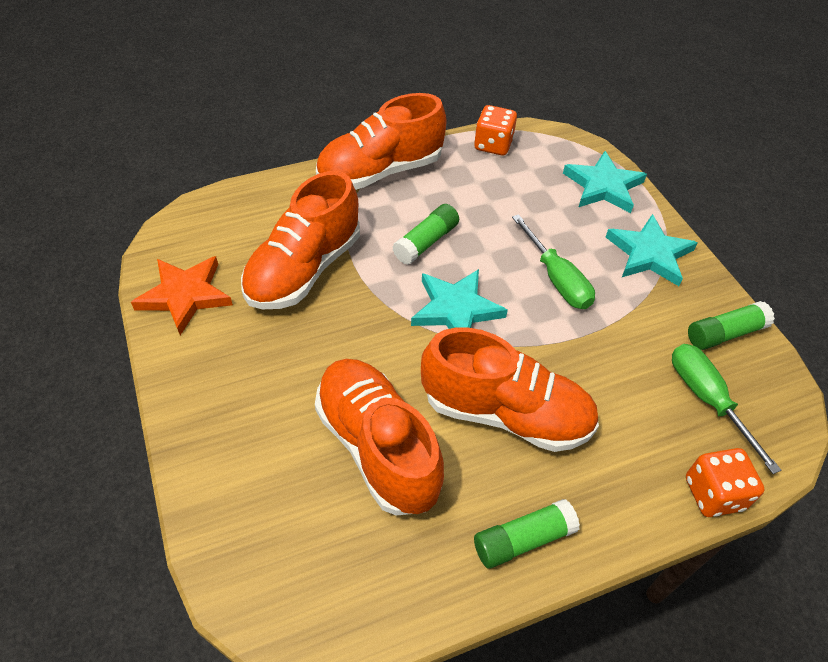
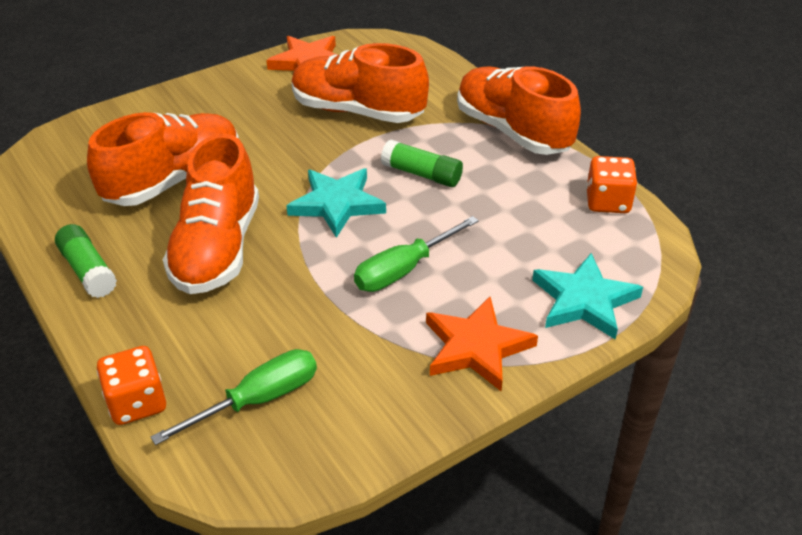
camera: 80 degrees right, 10 degrees down
(649, 254) = (476, 347): turquoise star -> orange star
(725, 333) = (362, 420): green glue stick -> none

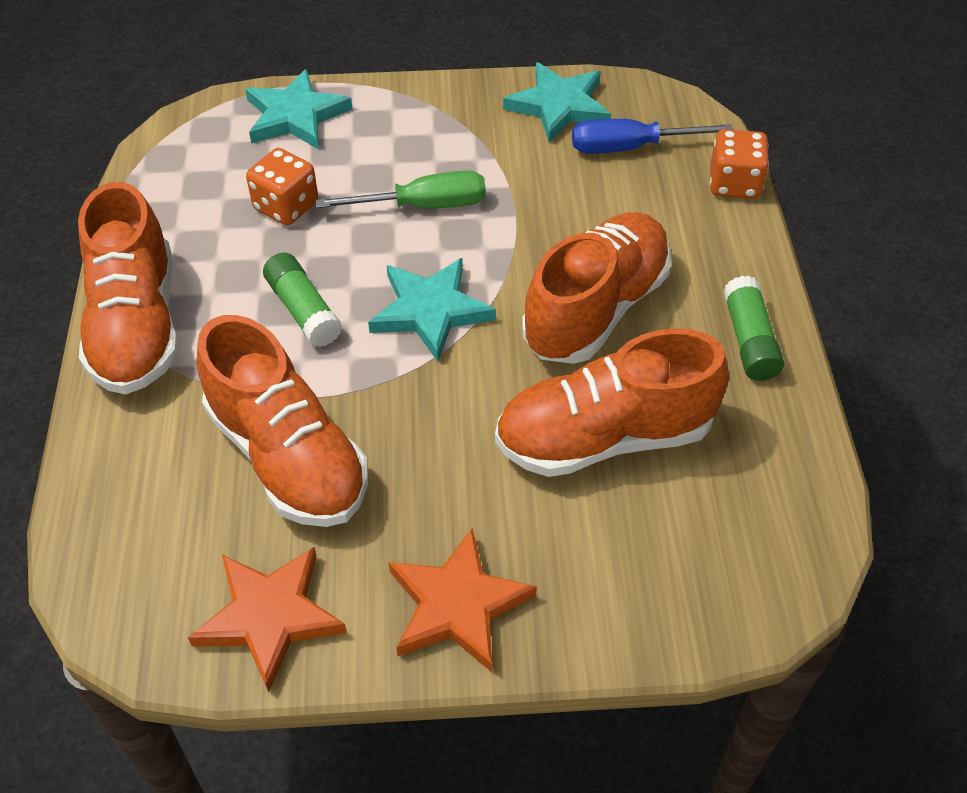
camera: 150 degrees left, 10 degrees up
(258, 400) = (630, 147): green screwdriver -> blue screwdriver
(356, 418) = (559, 106): none -> turquoise star
(476, 347) = (422, 117): orange star -> orange star (457, 605)
(607, 202) = (157, 191): orange dice -> orange dice (286, 206)

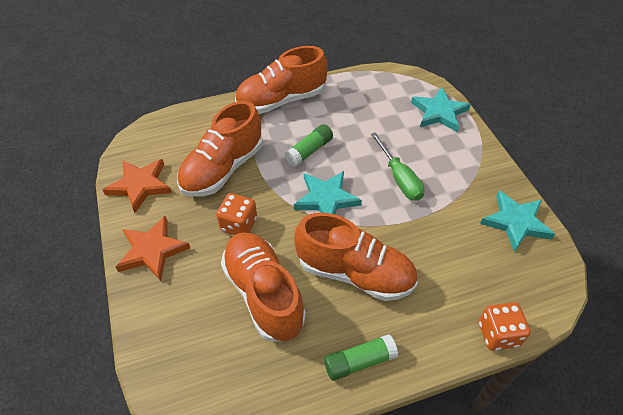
camera: 75 degrees right, 0 degrees up
(286, 206) = (374, 126): orange dice -> orange dice (239, 224)
(630, 147) = (499, 267): blue screwdriver -> none

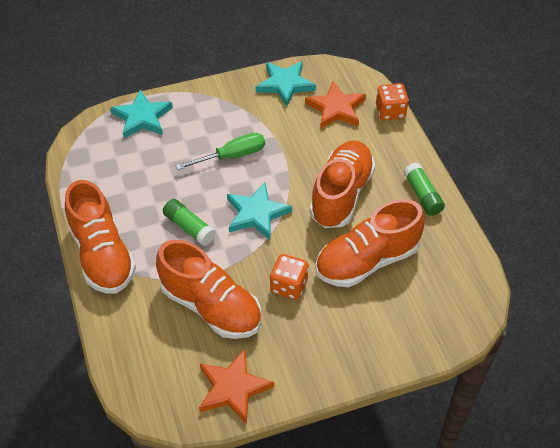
camera: 90 degrees left, 0 degrees up
(152, 250) = (323, 360): orange star -> orange star (336, 108)

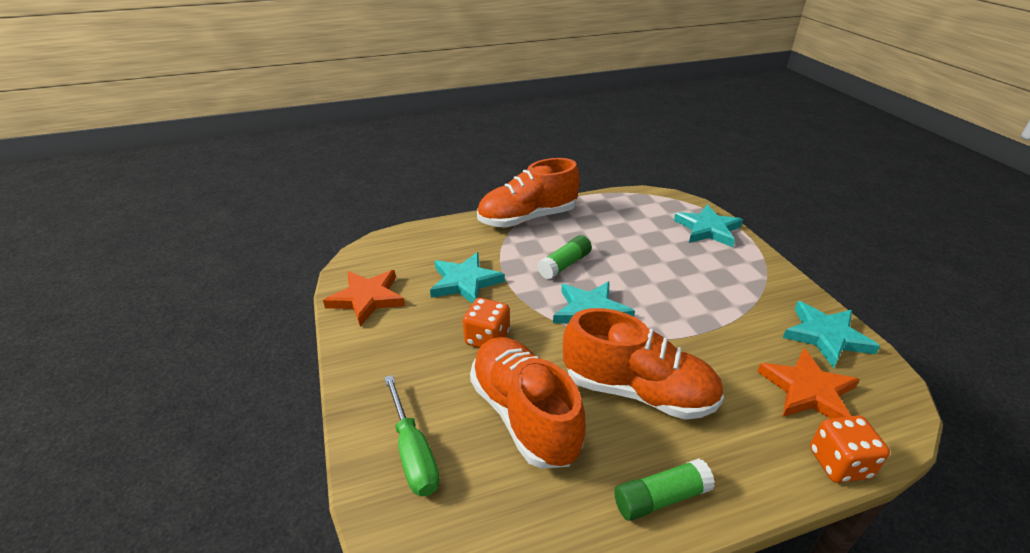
camera: 90 degrees right, 15 degrees down
(211, 306) = (465, 282): orange shoe -> turquoise star
(232, 156) = (675, 291): green screwdriver -> green screwdriver (413, 453)

